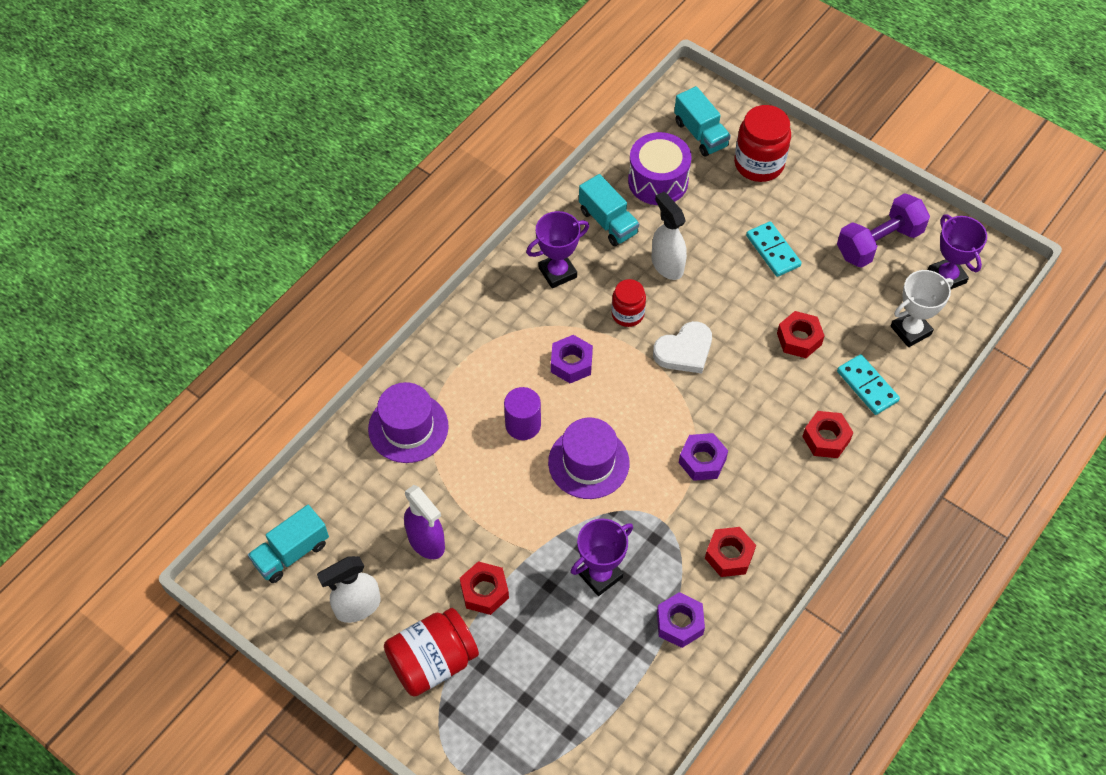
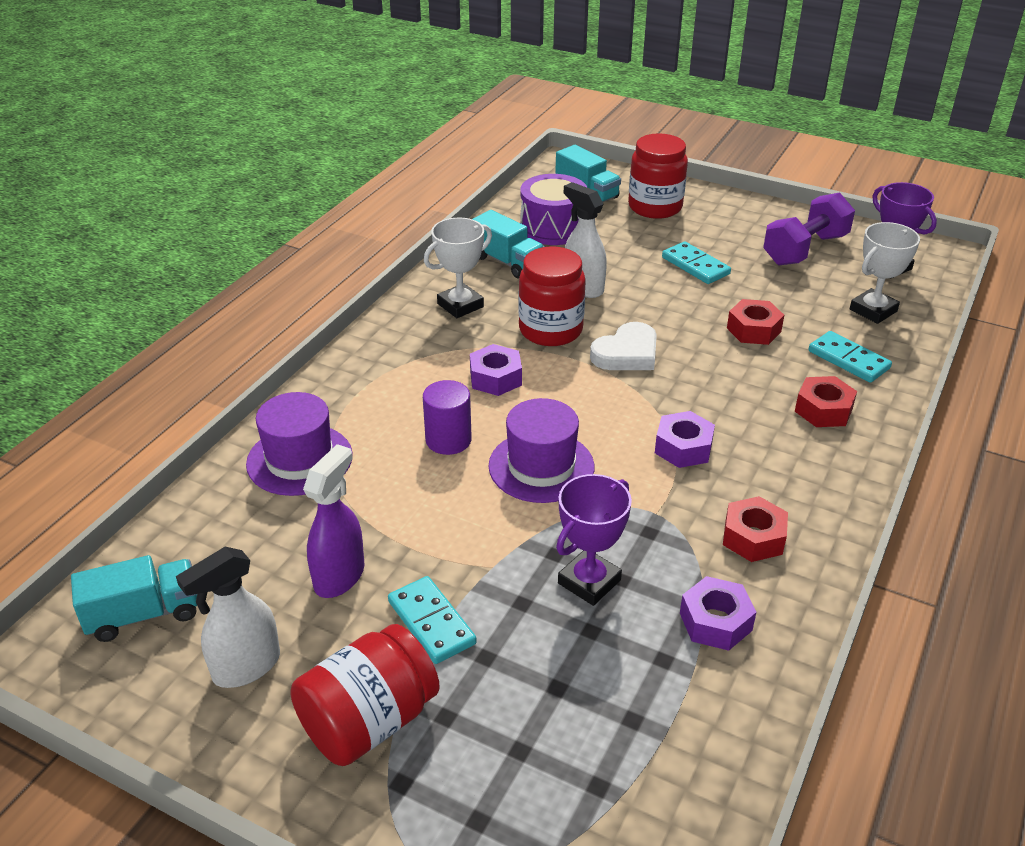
camera: 10 degrees left, 20 degrees down
(291, 553) = (143, 614): turquoise truck -> turquoise truck turned 150 degrees counterclockwise
(426, 542) = (340, 576): purple spray bottle -> purple spray bottle turned 105 degrees counterclockwise
(484, 591) = (431, 622): red nut -> turquoise domino
(557, 272) = (460, 305): purple trophy -> white trophy
(627, 314) = (550, 330): red jar -> red jar, size x1.64

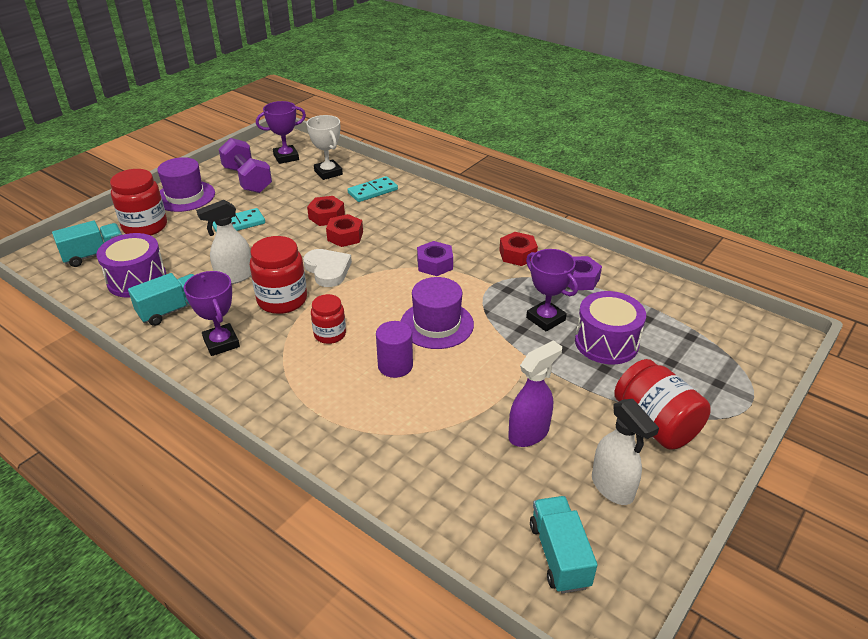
camera: 80 degrees left, 0 degrees up
(299, 460) = (393, 453): purple hat -> purple hat (185, 196)
(340, 576) = (529, 433): purple spray bottle -> purple spray bottle turned 105 degrees clockwise
(431, 622) = (575, 389): turquoise domino -> none
(460, 305) = (221, 343): white trophy -> purple trophy
(495, 378) = (330, 334): purple nut -> red jar
(550, 660) = (606, 342): none -> purple drum
(823, 410) = (416, 209): red nut -> red nut (345, 236)

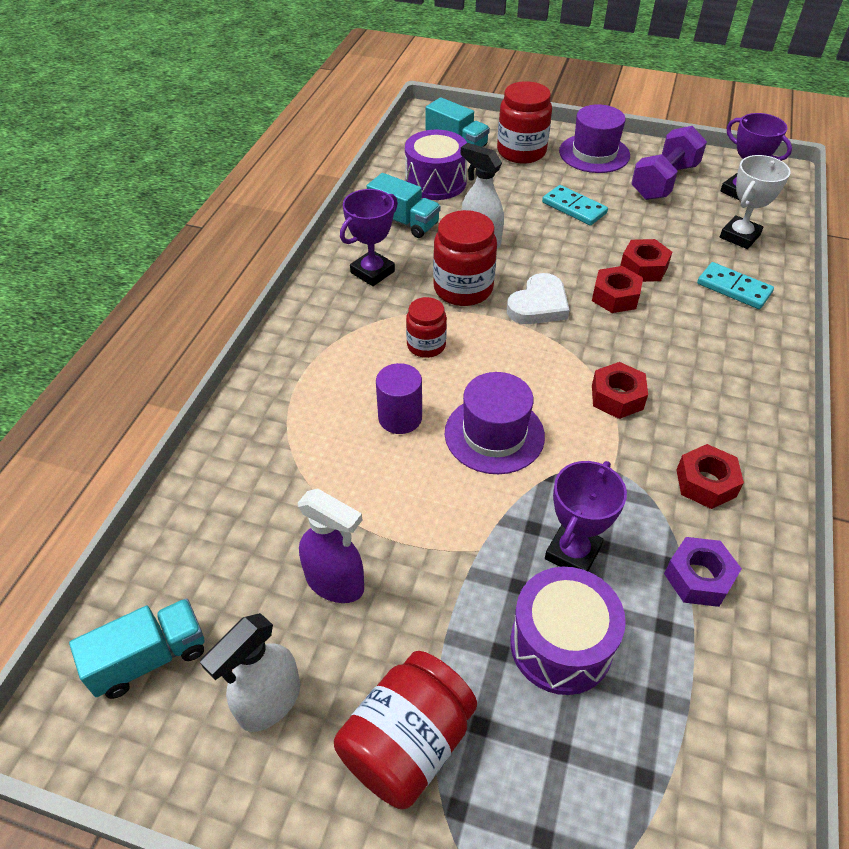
camera: 70 degrees right, 10 degrees up
(435, 264) = (617, 397): purple nut -> red nut

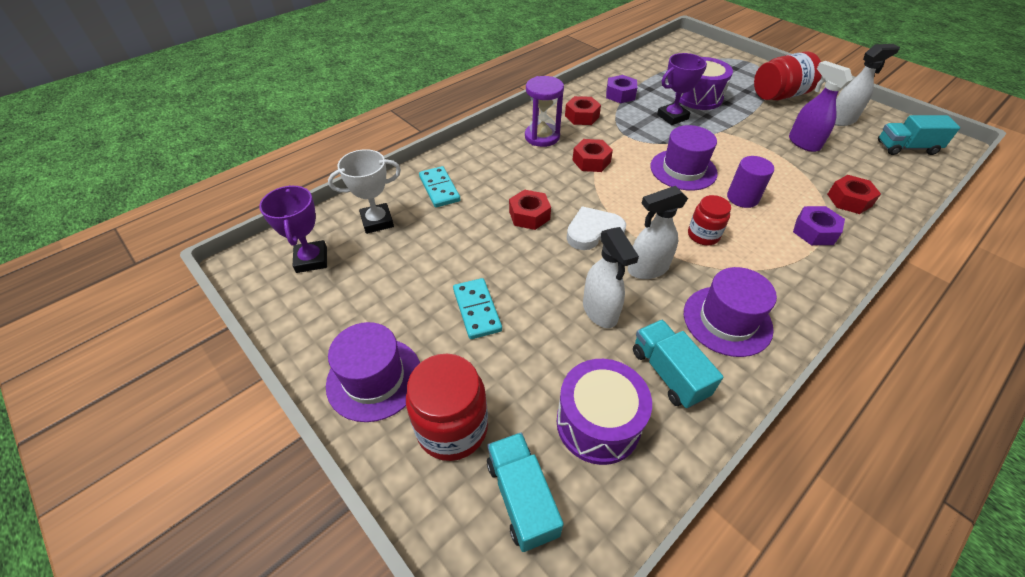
camera: 150 degrees left, 0 degrees up
(302, 401) = (814, 231): none -> purple nut
(372, 272) = (727, 320): purple trophy -> purple hat
(463, 289) = (647, 269): red jar -> white spray bottle
(643, 267) = (483, 228): red nut -> red nut (849, 200)
(664, 181) = (357, 302): purple dumbbell -> none
(715, 412) = (542, 137): none -> purple hourglass

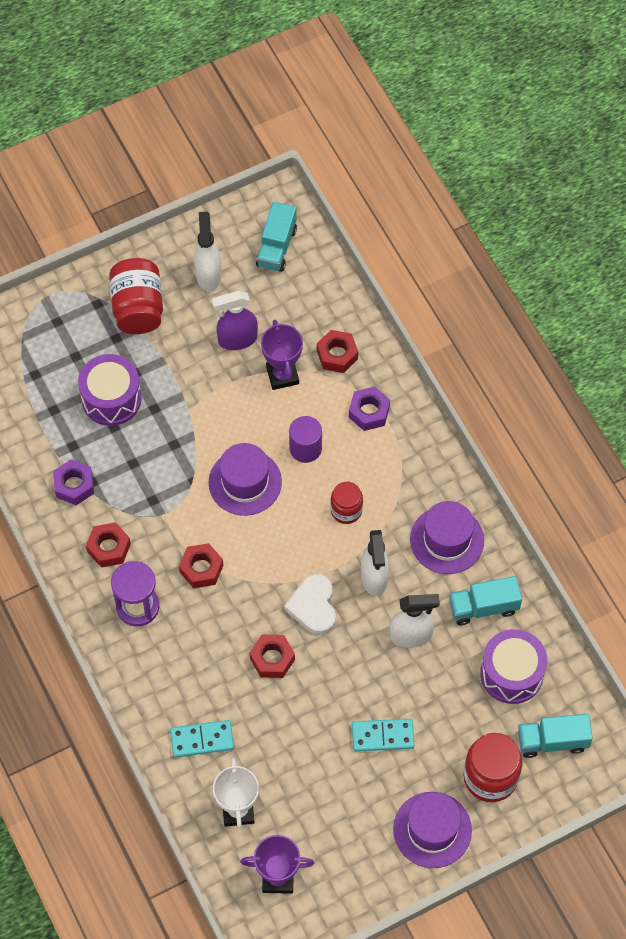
camera: 75 degrees left, 15 degrees up
(672, 117) = (143, 447): purple trophy -> purple trophy (282, 375)

